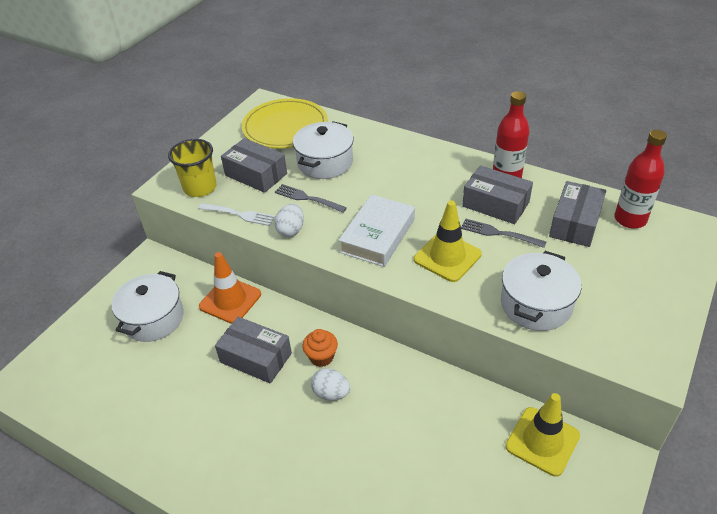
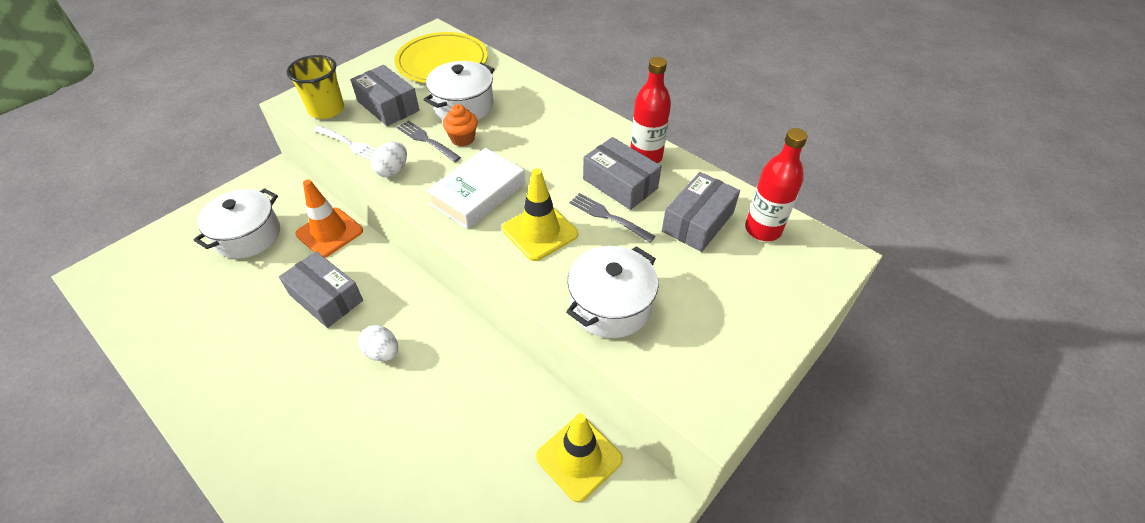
camera: 10 degrees right, 5 degrees up
(321, 357) = (391, 311): orange cupcake -> orange cupcake (463, 139)

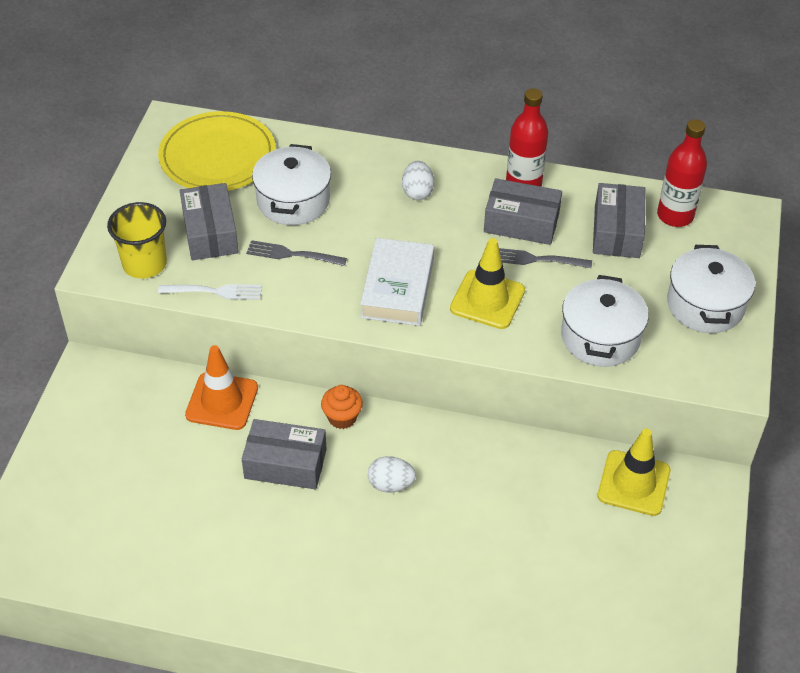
camera: 30 degrees left, 0 degrees up
(248, 236) = (133, 444): white pot -> white pot (705, 305)
(388, 106) = (210, 232): grey box -> grey box turned 60 degrees clockwise
(393, 171) = (289, 300): white egg -> white egg (417, 192)
(463, 139) = (328, 238): orange cupcake -> orange cupcake (342, 417)

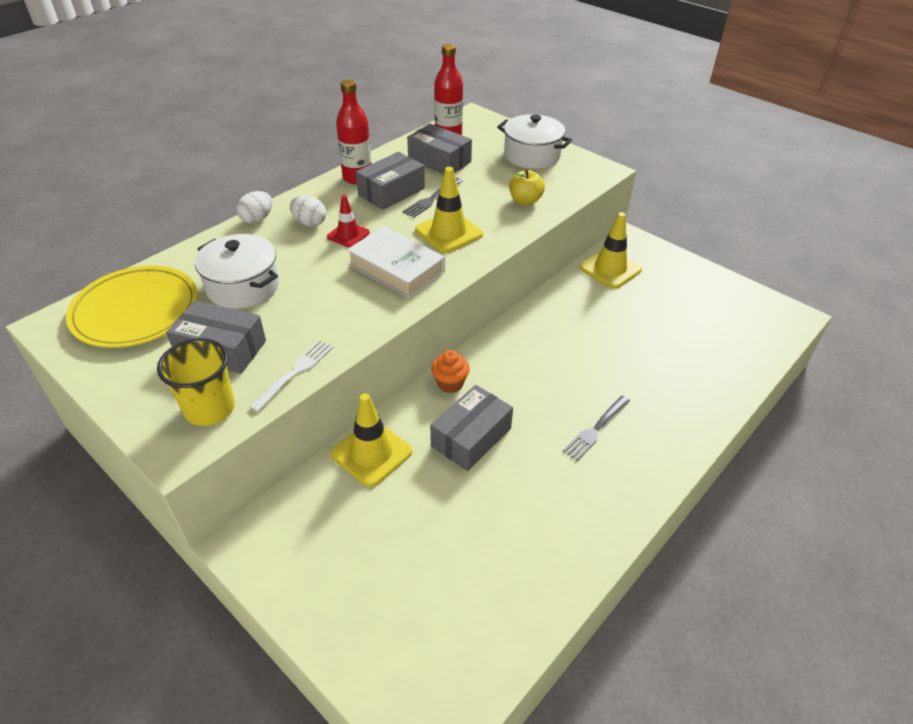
camera: 60 degrees left, 5 degrees down
(222, 401) = (371, 453): orange traffic cone -> yellow traffic cone
(292, 254) = (302, 309): grey fork -> grey fork (596, 429)
(391, 484) = (535, 382): white egg -> white egg (257, 219)
(421, 228) = (348, 235): none -> red traffic cone
(600, 337) = (525, 201): white pot -> yellow apple

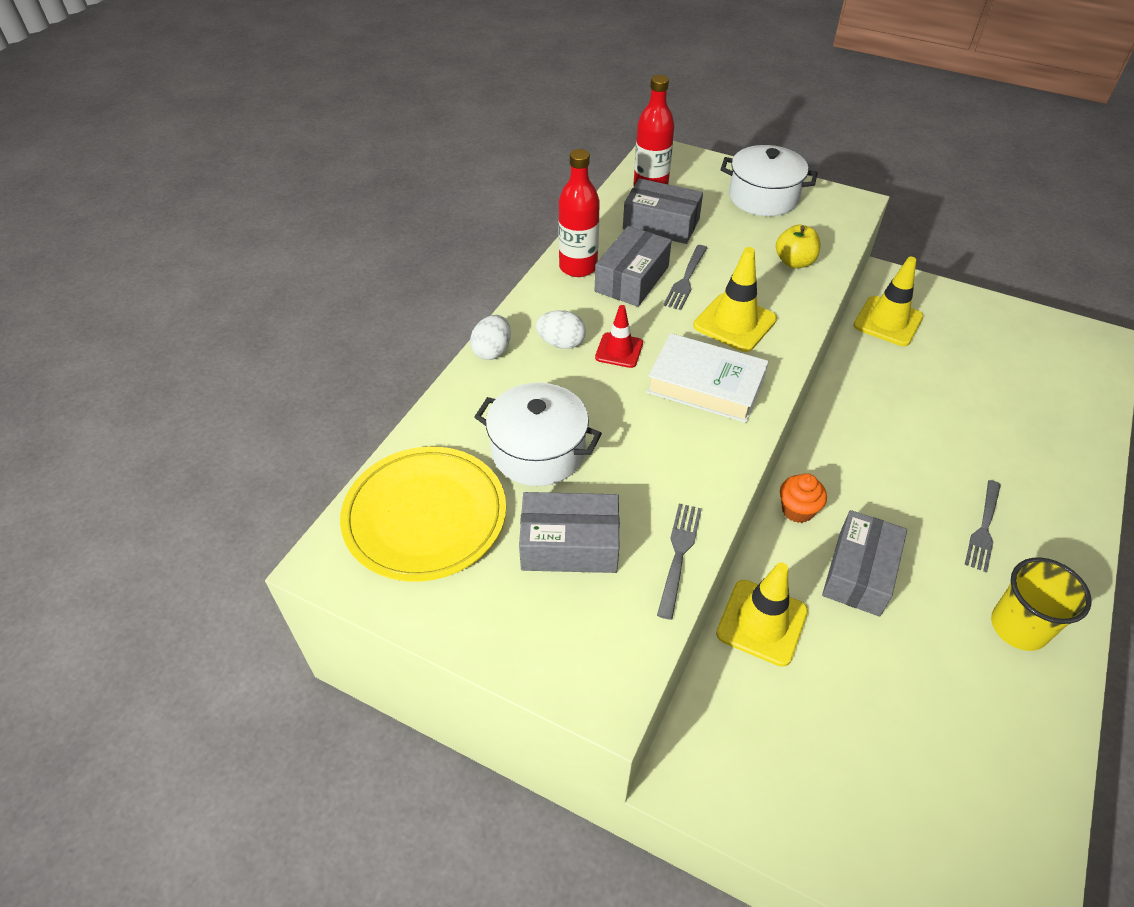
camera: 15 degrees left, 5 degrees up
(210, 408) = (610, 630): yellow cup -> yellow cup (1018, 627)
(295, 372) = (679, 554): white fork -> grey fork

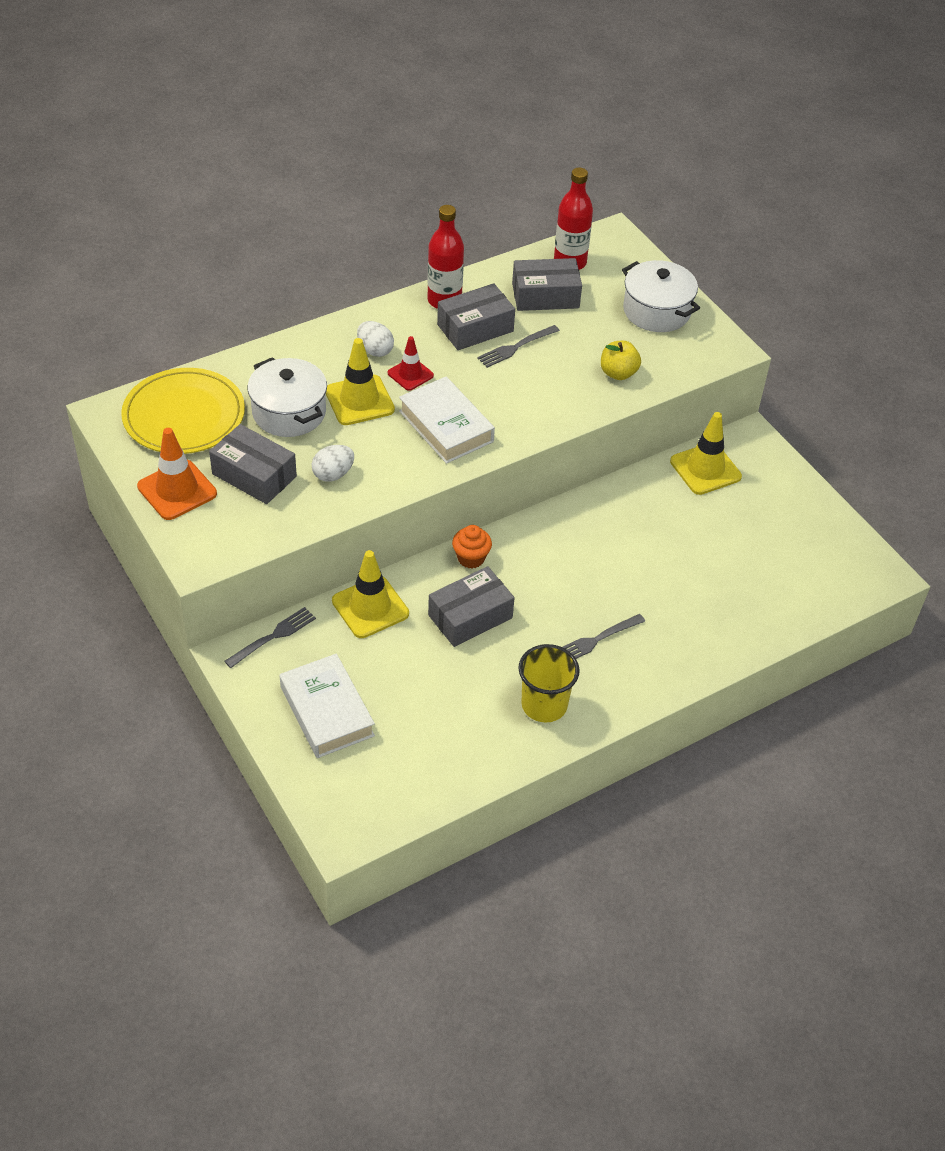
camera: 30 degrees right, 0 degrees up
(492, 351) = (322, 333): white egg -> white egg (333, 474)
(499, 615) = (177, 490): none -> orange traffic cone
(661, 224) = (545, 296): grey box -> grey box turned 60 degrees counterclockwise
(679, 554) = (314, 515): grey fork -> grey fork (273, 636)
(734, 323) = (516, 395): yellow traffic cone -> yellow traffic cone (359, 400)
(842, 781) = (327, 711): none -> white book

